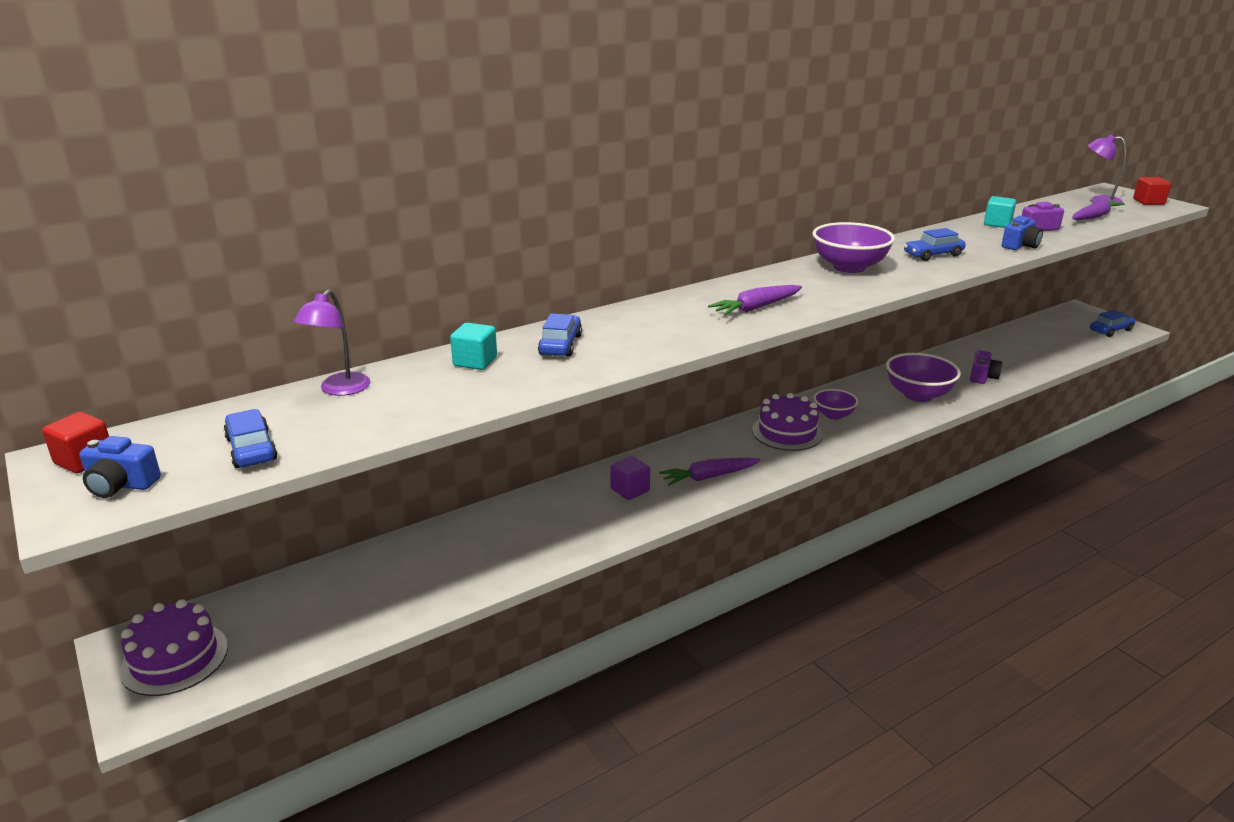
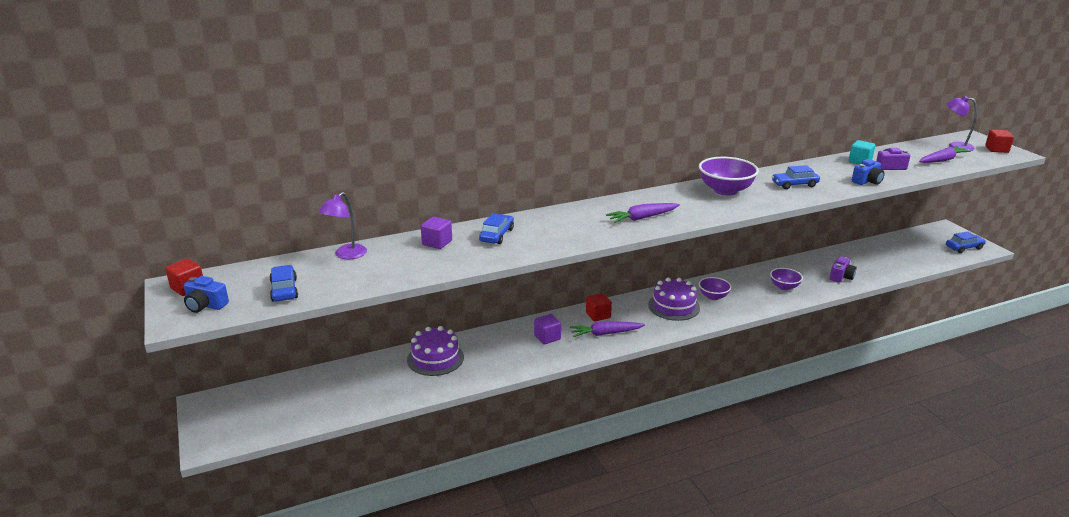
camera: 10 degrees right, 0 degrees up
(174, 658) = (233, 415): purple cake -> purple cake (435, 358)
(475, 362) = (437, 243): turquoise cube -> purple cube
(690, 453) = (598, 315): none -> red cube
(918, 395) = (784, 287): purple bowl -> purple bowl, size x0.59

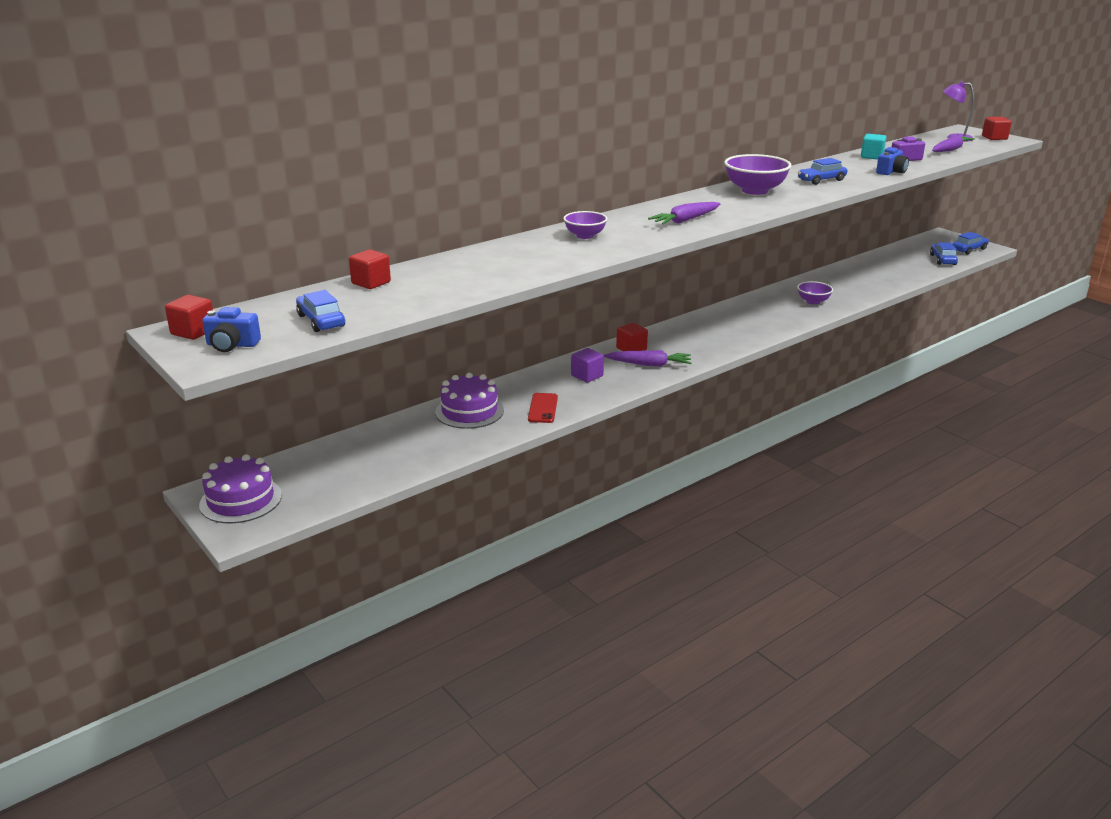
camera: 15 degrees left, 0 degrees up
(346, 255) = (371, 283): purple lamp -> red cube
(437, 243) = (471, 262): purple cube -> none
(495, 365) = (543, 408): none -> red phone
(497, 235) = (536, 249): blue car -> blue car (942, 260)
(605, 333) = (649, 364): purple carrot -> purple carrot turned 150 degrees counterclockwise
(674, 306) = (708, 331): purple cake -> purple cake (241, 500)
(713, 296) = (745, 318): purple bowl -> purple bowl (585, 236)
(841, 277) = (865, 287): purple camera -> none

